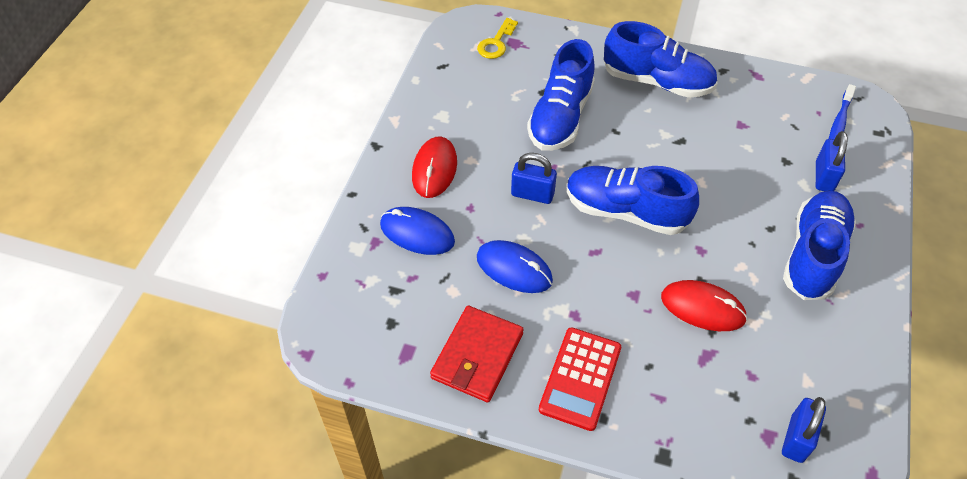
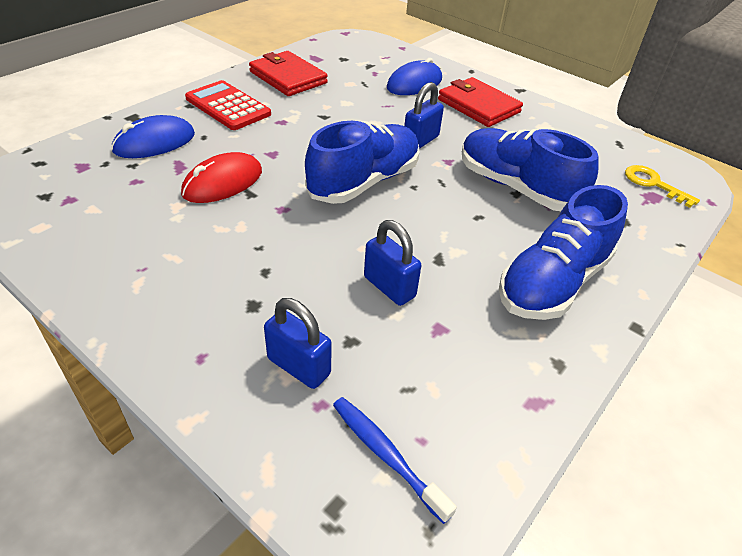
camera: 110 degrees right, 10 degrees down
(434, 169) = (478, 106): red mouse -> red wallet
(514, 269) = (348, 110): blue mouse -> blue mouse (154, 142)
(796, 438) = (61, 178): blue padlock -> blue padlock (389, 287)
(813, 255) = (202, 286): blue shoe -> none

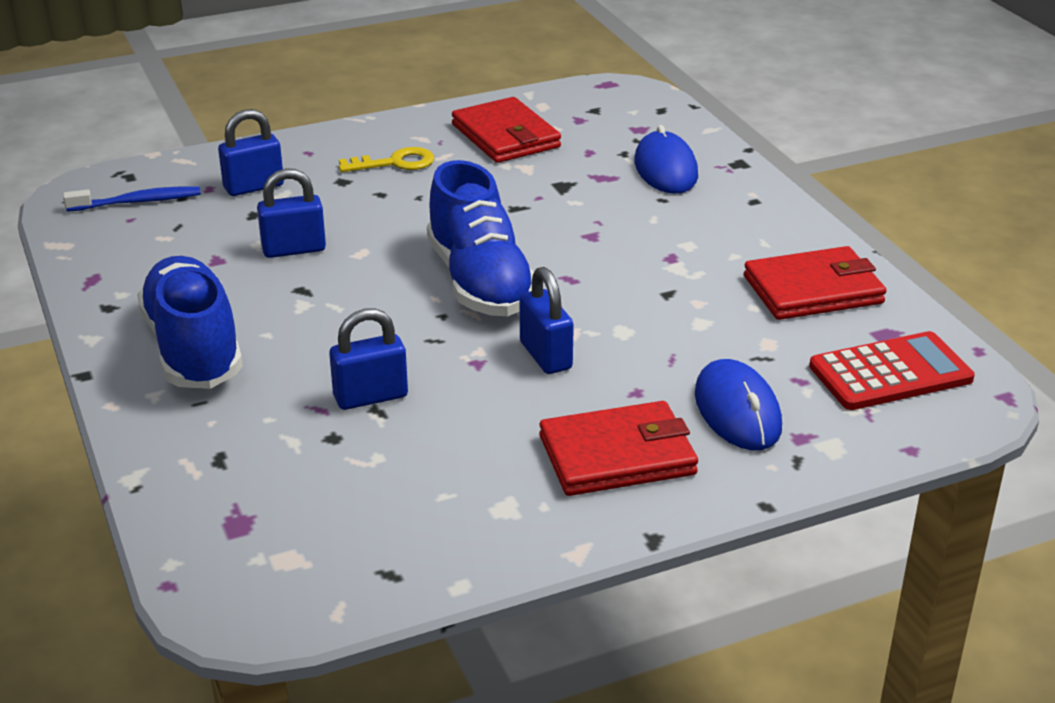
camera: 120 degrees right, 10 degrees down
(118, 231) = (505, 136): none -> red wallet
(223, 183) = (549, 195): red mouse -> none
(228, 106) = (736, 226): red calculator -> red calculator (890, 373)
(516, 187) = (370, 397): blue shoe -> blue padlock
(653, 184) = (260, 543): yellow key -> yellow key (395, 163)

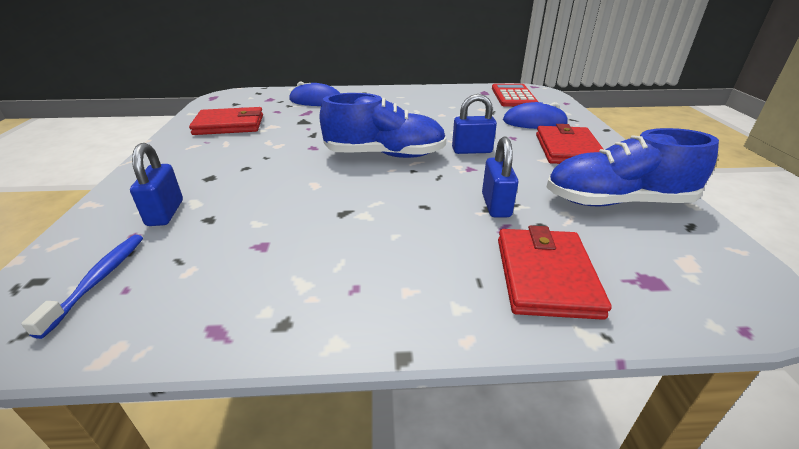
camera: 70 degrees left, 0 degrees up
(193, 348) = (395, 275): blue shoe -> blue shoe (617, 202)
(294, 249) = (283, 208): blue padlock -> none
(395, 163) = (212, 157): yellow key -> none
(813, 290) = (445, 96): red wallet -> red wallet (545, 276)

